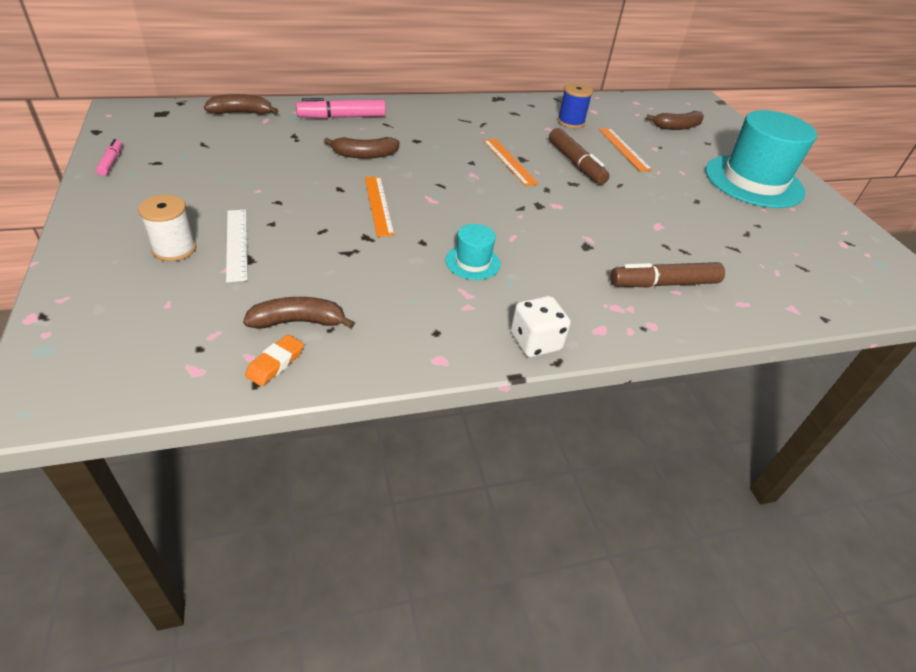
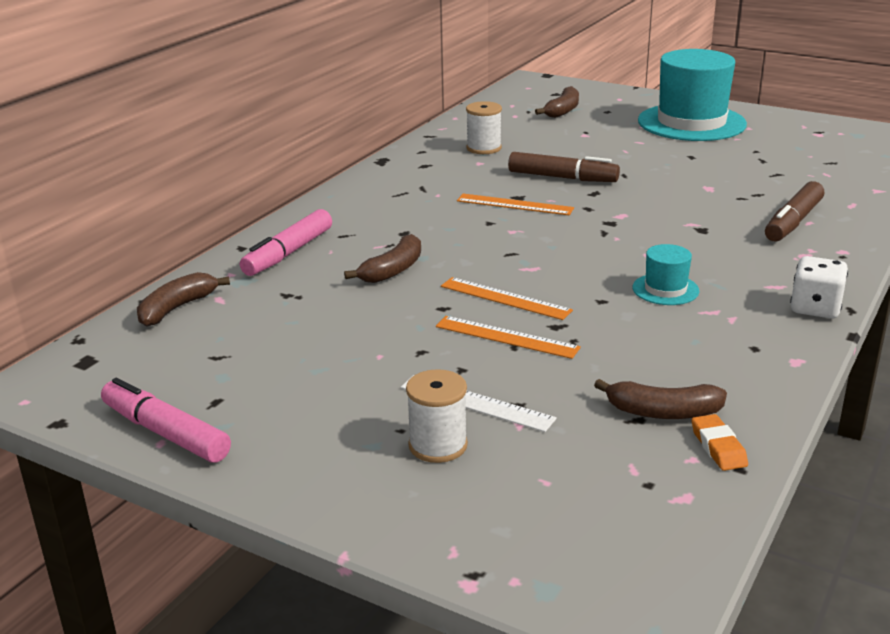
camera: 40 degrees left, 15 degrees down
(111, 162) = (166, 433): pink marker -> pink marker, size x1.84
(298, 321) = (663, 412): brown banana -> brown banana turned 120 degrees counterclockwise
(571, 122) = (484, 148): blue spool -> white spool
(624, 149) = (567, 147): orange ruler -> orange ruler (506, 337)

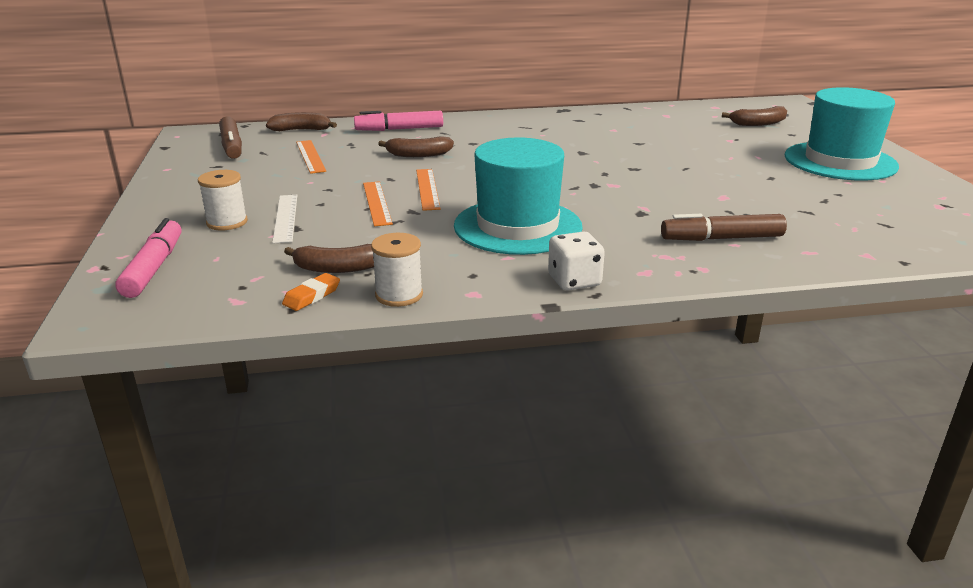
camera: 50 degrees right, 0 degrees up
(166, 433) = (176, 167): pink marker -> pink marker (154, 268)
(484, 148) = (639, 124): white spool -> white spool (399, 295)
(514, 204) = (568, 155): orange ruler -> orange ruler (310, 156)
(562, 177) = (639, 154): brown marker -> brown marker (232, 146)
(663, 412) = (338, 268): brown banana -> brown banana turned 60 degrees counterclockwise
(665, 289) = (517, 226): turquoise hat -> turquoise hat, size x2.26

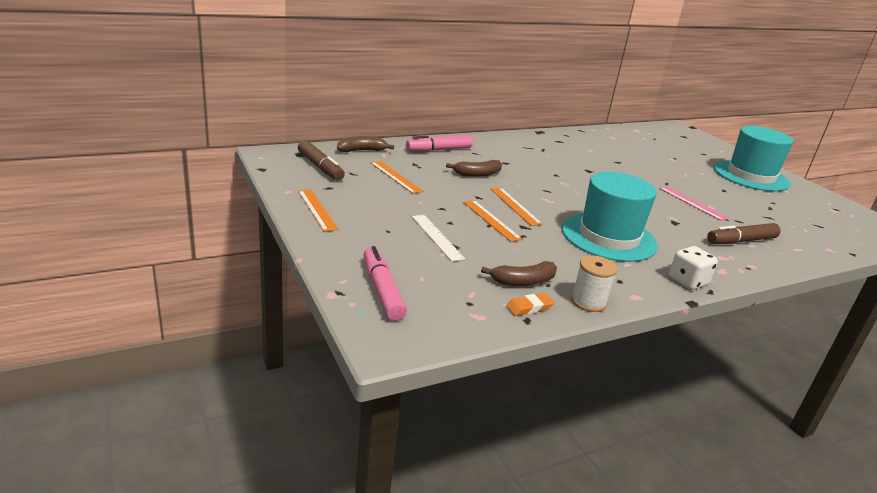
camera: 20 degrees left, 0 degrees up
(177, 187) = (317, 209): none -> orange ruler
(227, 222) = (395, 243): white spool -> none
(312, 296) = (529, 307): orange eraser -> orange eraser turned 45 degrees clockwise
(698, 191) = (692, 203): none -> pink ruler
(758, 123) = (676, 145): brown banana -> none

